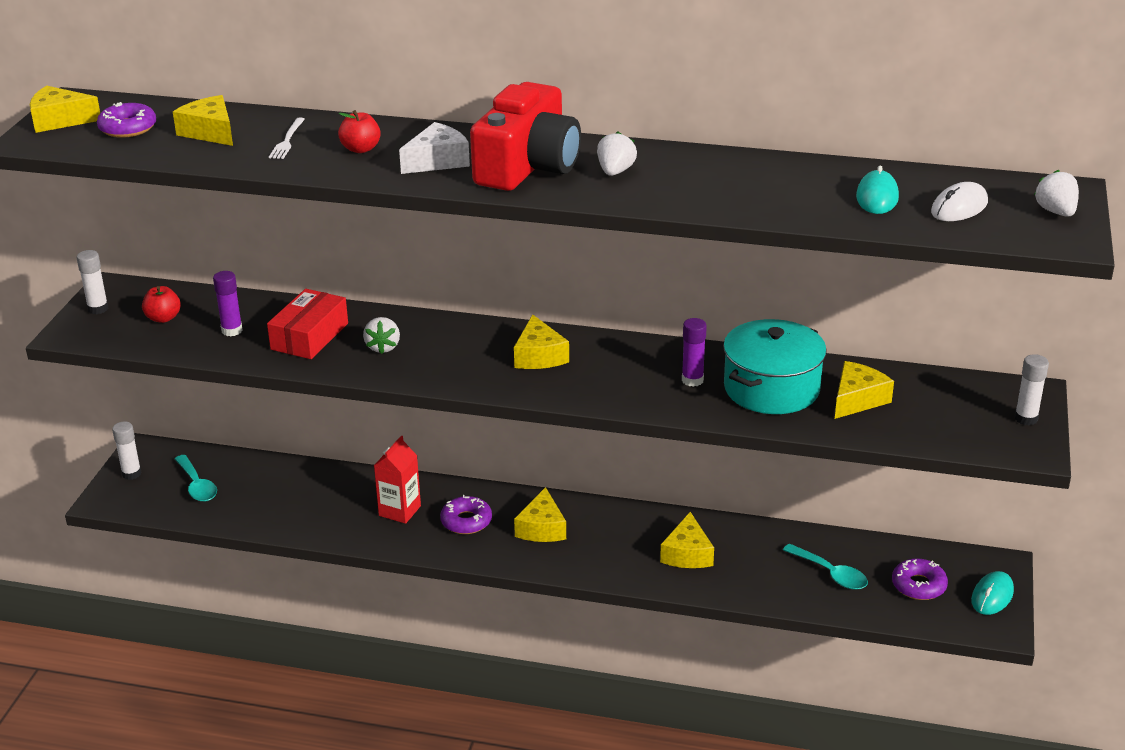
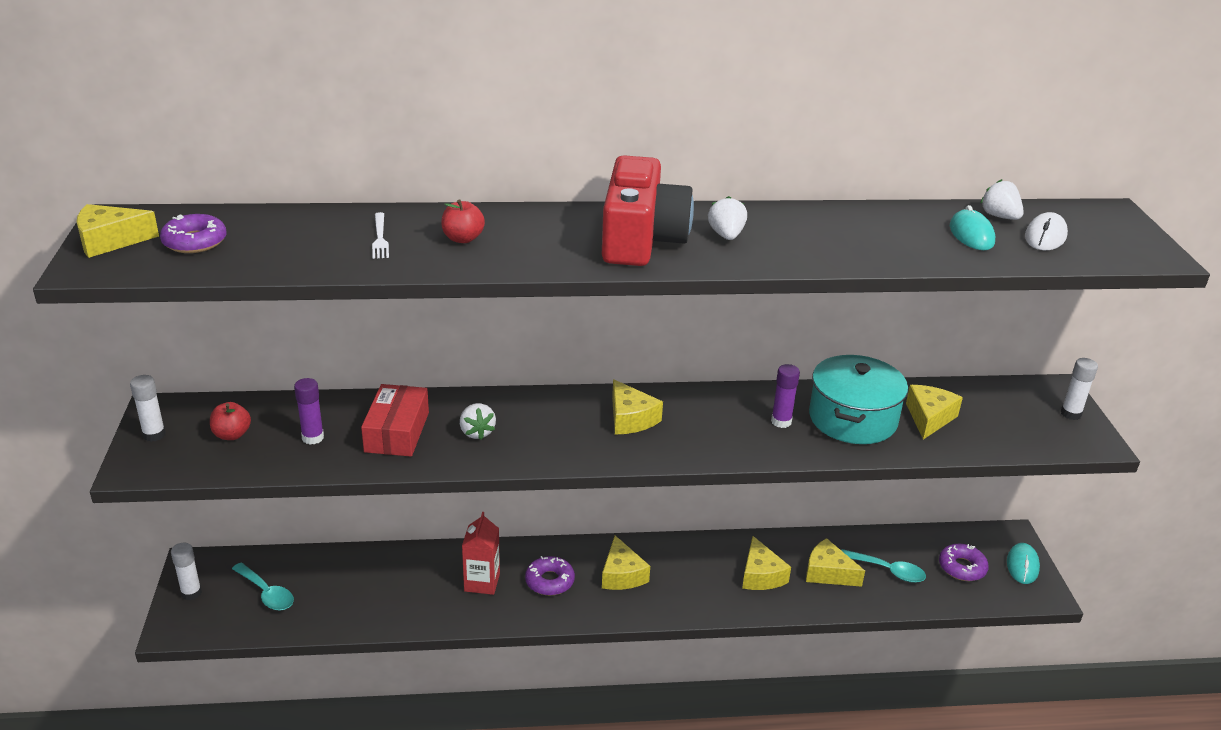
camera: 20 degrees left, 0 degrees up
(210, 132) = (290, 237): yellow cheese -> yellow cheese (828, 573)
(438, 161) = (549, 243): white cheese -> none
(1056, 212) = (1122, 231): white strawberry -> white strawberry (999, 216)

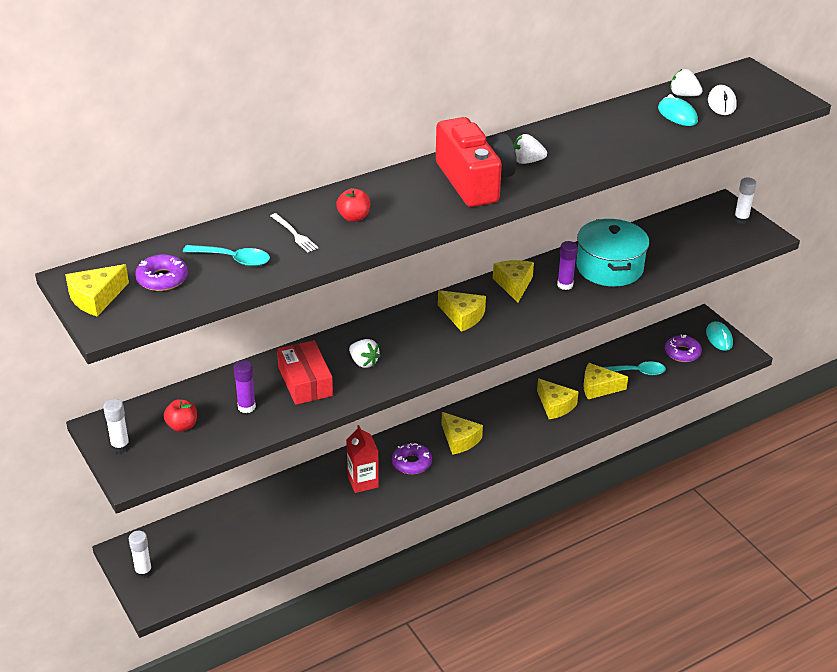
camera: 25 degrees left, 5 degrees up
(267, 593) = (204, 550): turquoise spoon -> turquoise spoon (233, 259)
(726, 235) = (527, 161): white strawberry -> white strawberry turned 60 degrees counterclockwise
(929, 418) = (657, 251): yellow cheese -> yellow cheese (514, 284)

